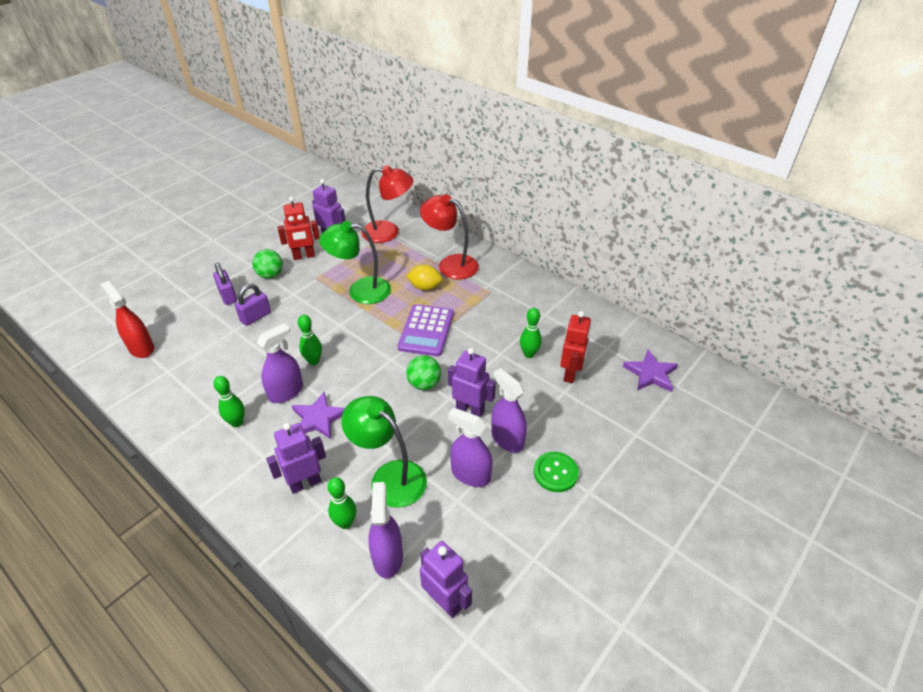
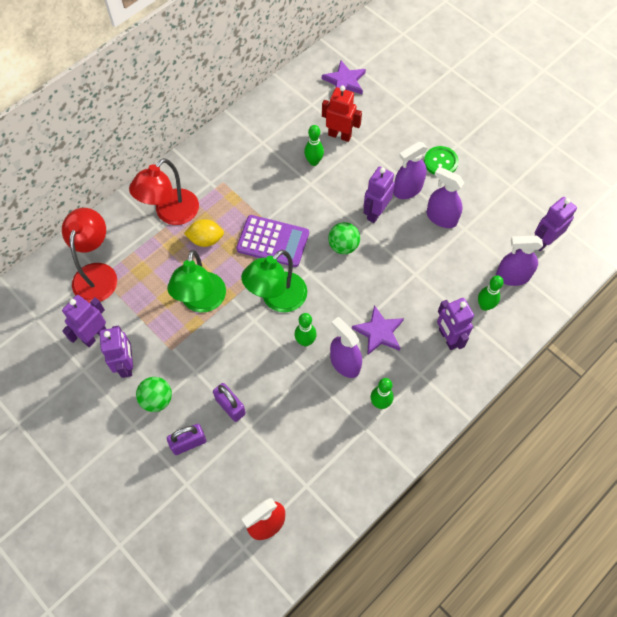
camera: 85 degrees left, 20 degrees up
(304, 256) = (126, 365): red robot -> purple robot
(389, 477) = (442, 275): green lamp -> green lamp (277, 299)
(425, 287) = (206, 240): yellow lemon -> yellow lemon turned 75 degrees clockwise
(470, 474) = (441, 218): purple spray bottle -> purple spray bottle turned 90 degrees clockwise

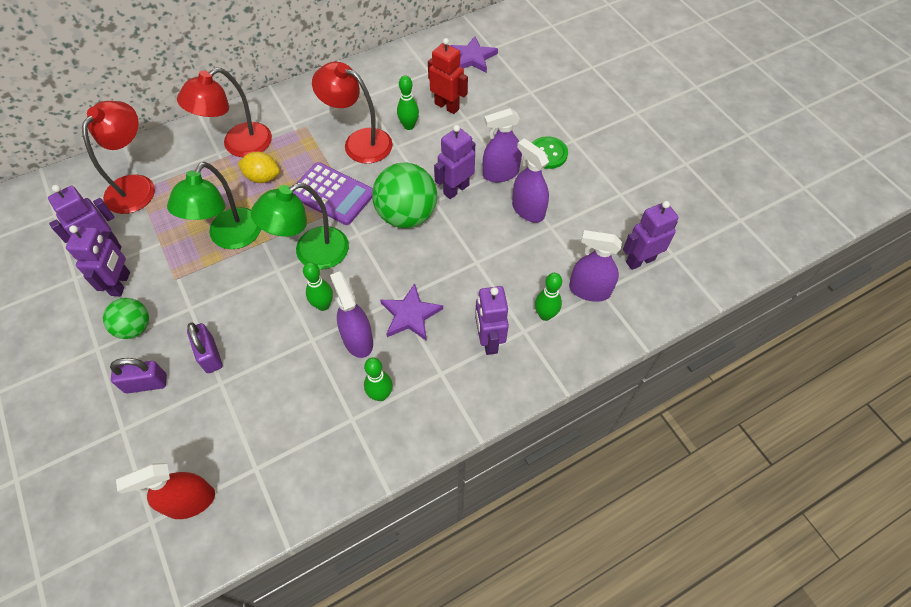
camera: 15 degrees right, 5 degrees down
(276, 187) = (359, 142): none -> red lamp
(343, 246) = (407, 215): green ball -> green ball, size x1.72

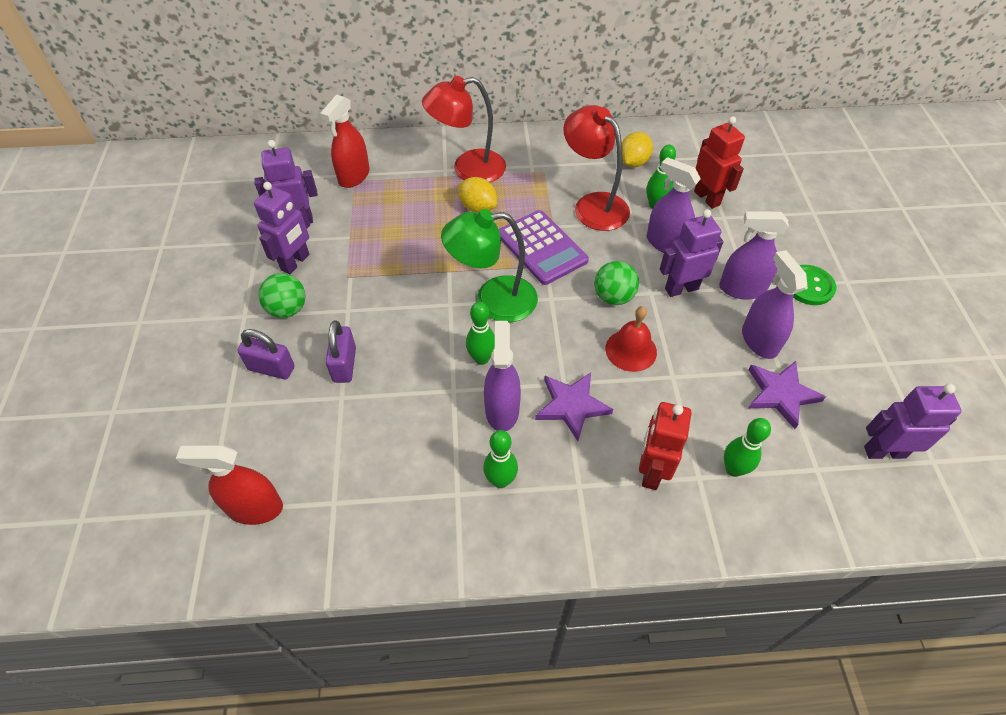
camera: 25 degrees right, 5 degrees down
(136, 186) = (354, 176): red lamp -> red spray bottle
(230, 237) = (418, 255): green lamp -> none
(376, 94) = (633, 162): none -> yellow lemon
(407, 215) = (613, 297): green ball -> green ball, size x0.58
(437, 253) = (631, 350): none -> red bell
(473, 57) = (758, 156): purple star -> purple star (781, 394)
(488, 340) = (651, 471): purple robot -> red robot
(589, 290) = (802, 462): purple spray bottle -> purple spray bottle (666, 243)

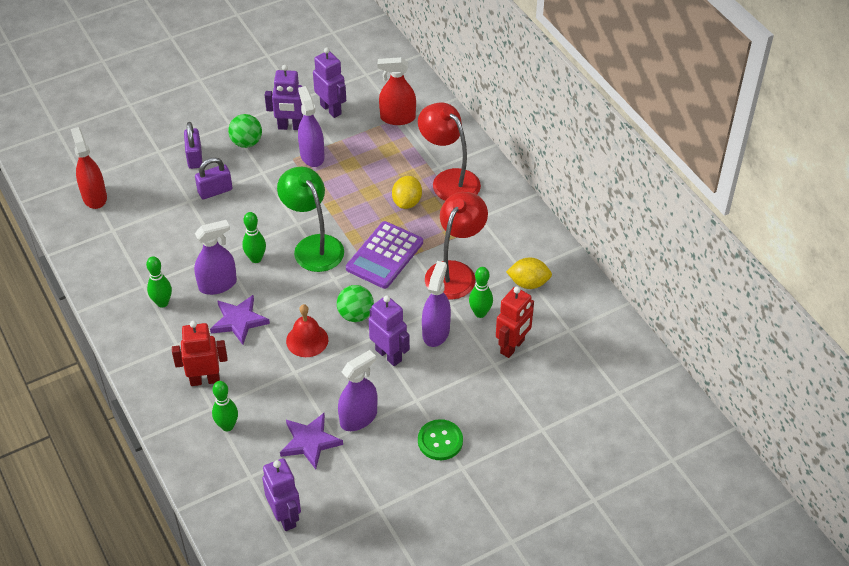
camera: 65 degrees right, 5 degrees down
(741, 289) = (410, 395): purple spray bottle -> purple spray bottle (312, 156)

